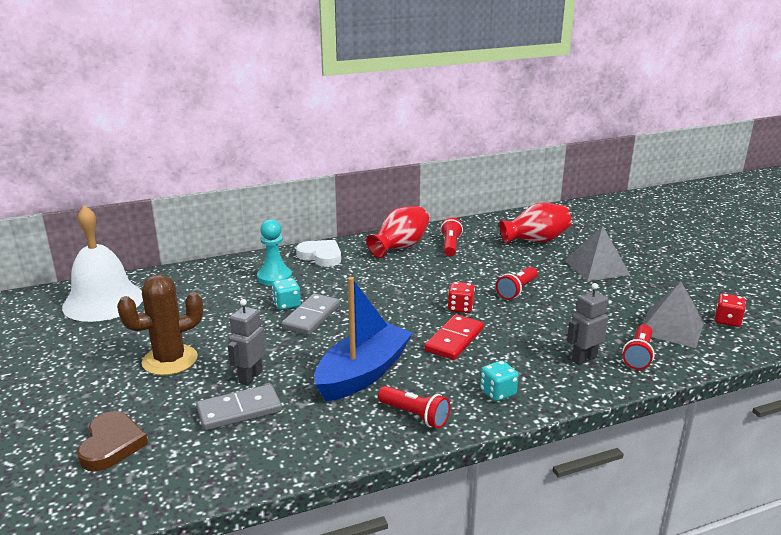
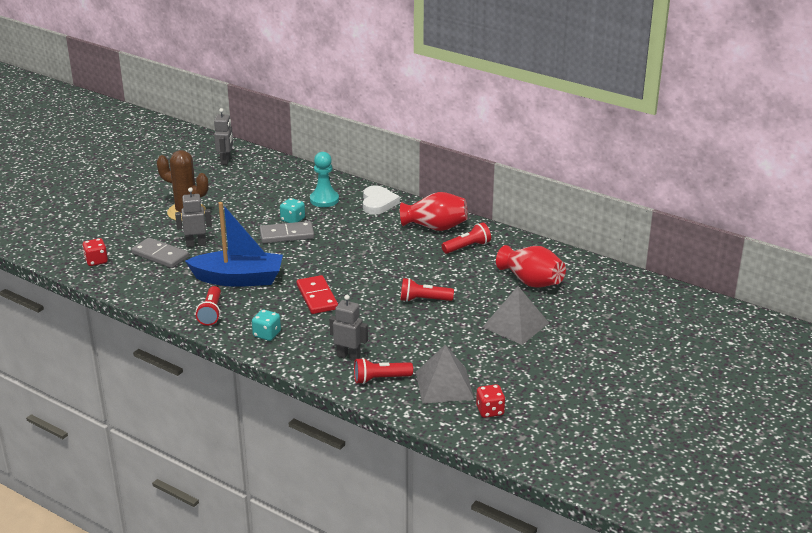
camera: 55 degrees right, 5 degrees up
(103, 301) = (226, 161): white bell -> grey robot
(111, 445) = (97, 234): brown heart -> none
(454, 340) = (317, 297): red domino -> red domino turned 75 degrees clockwise
(460, 308) = (366, 285): red dice -> red dice (96, 261)

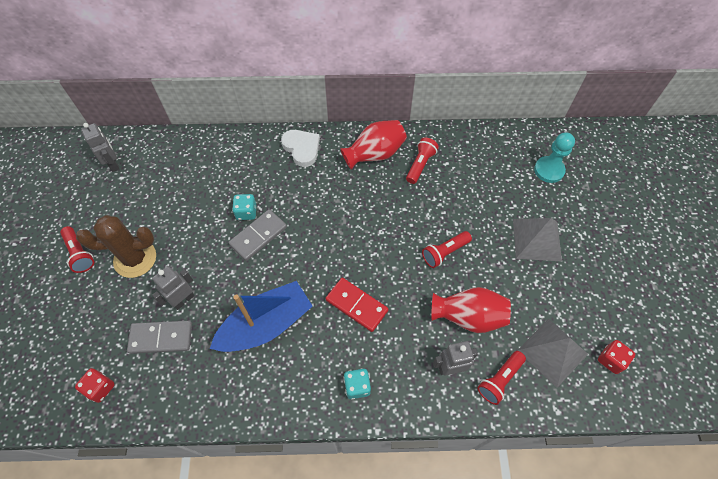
camera: 35 degrees left, 30 degrees up
(211, 313) = (281, 390): red flashlight -> red flashlight (80, 253)
(324, 200) = (252, 169): turquoise pawn -> turquoise pawn (549, 170)
(531, 282) = (502, 179): red vase -> red vase (468, 316)

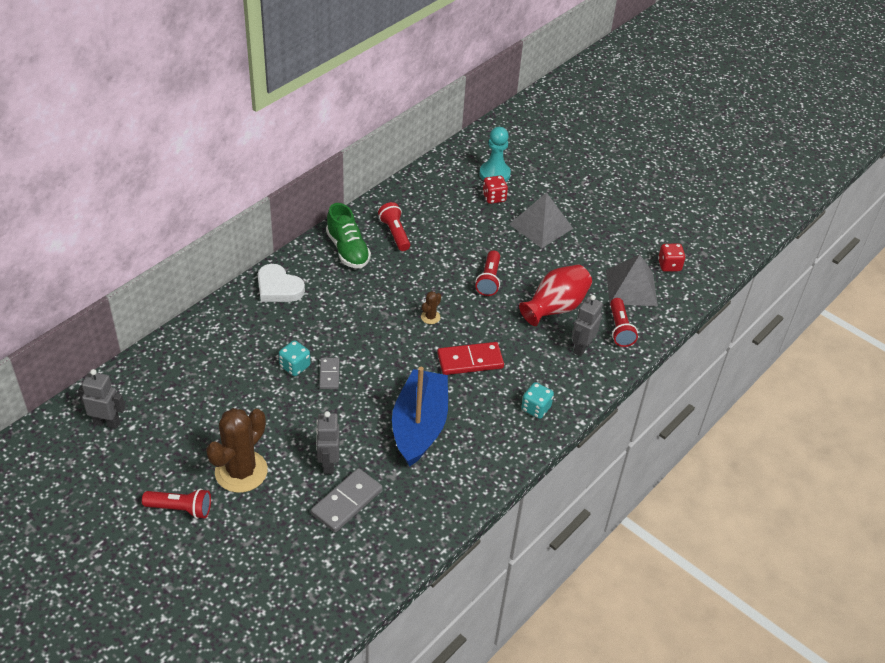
camera: 50 degrees left, 15 degrees down
(100, 388) = (344, 573): red dice -> red dice (494, 197)
(258, 236) = (329, 375): grey domino -> grey domino, size x0.60
(302, 148) = (278, 287): white heart -> white heart turned 150 degrees counterclockwise
(369, 248) = (430, 317): none -> brown cactus
(375, 154) = (347, 250): red vase -> green shoe

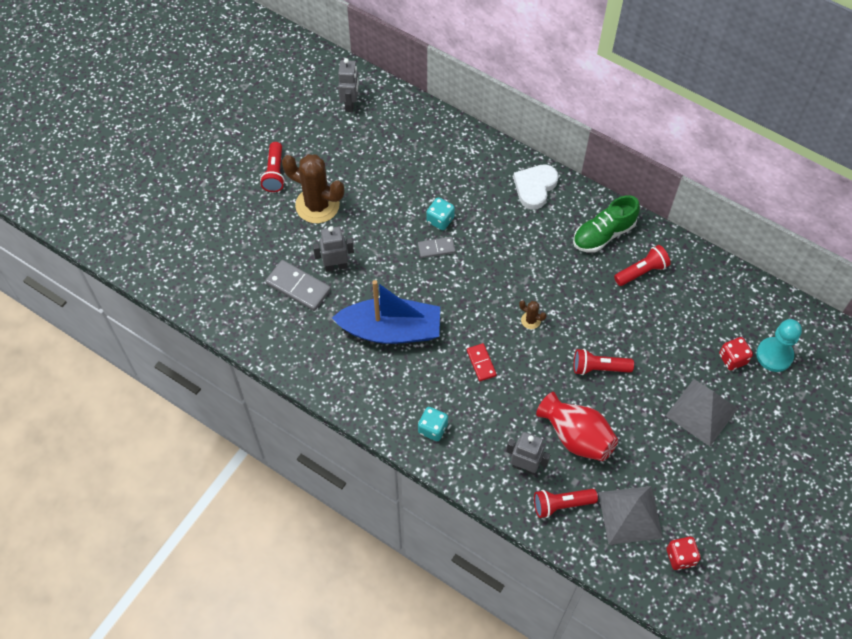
camera: 85 degrees right, 15 degrees up
(470, 360) = (481, 363): red domino -> red domino, size x0.60

